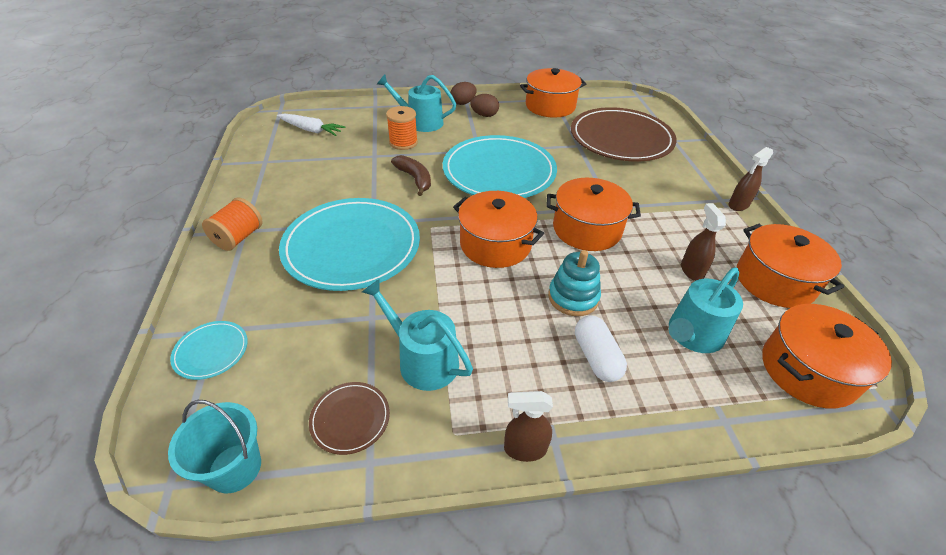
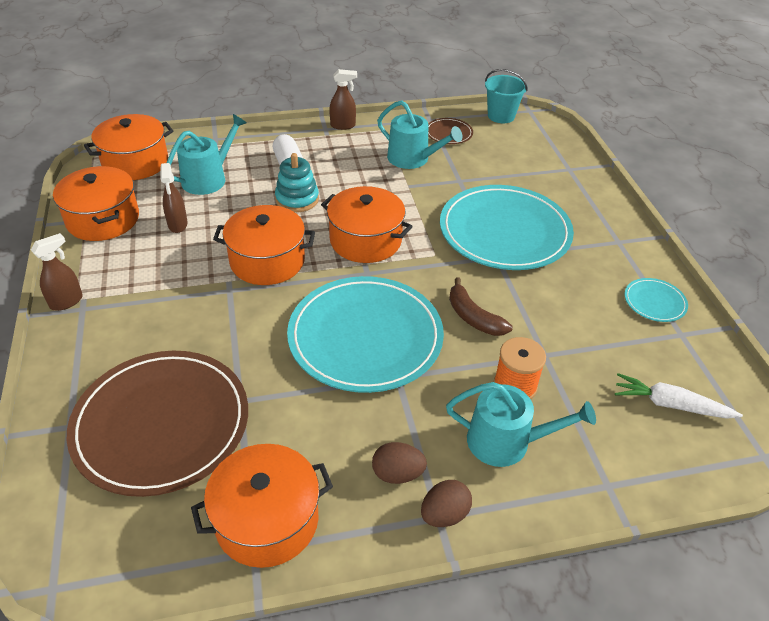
camera: 175 degrees right, 0 degrees up
(211, 351) = (560, 158): turquoise plate -> turquoise plate (654, 302)
(238, 237) = (617, 234): orange spool -> none

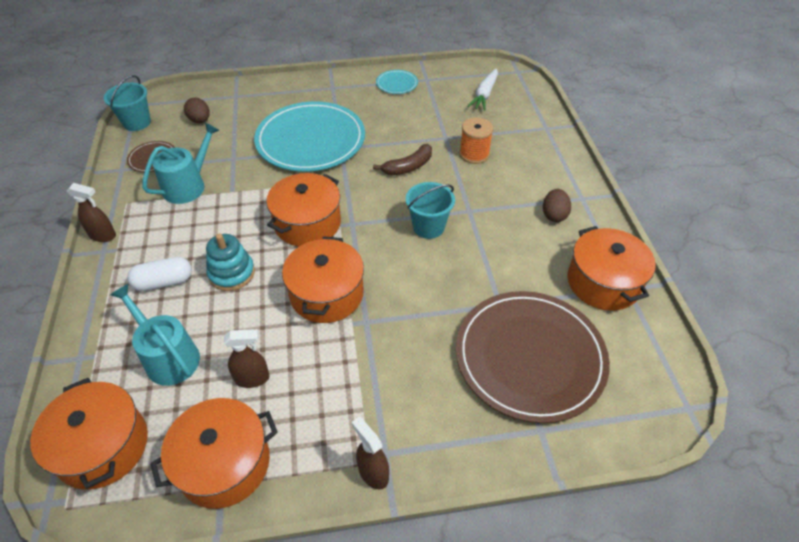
camera: 85 degrees left, 5 degrees up
(343, 125) = (103, 236): brown spray bottle -> brown spray bottle turned 105 degrees clockwise
(365, 337) = (428, 227): turquoise plate -> turquoise bucket
(444, 514) = (580, 195): brown egg -> brown egg (200, 120)
(506, 442) = (521, 163): turquoise watering can -> none

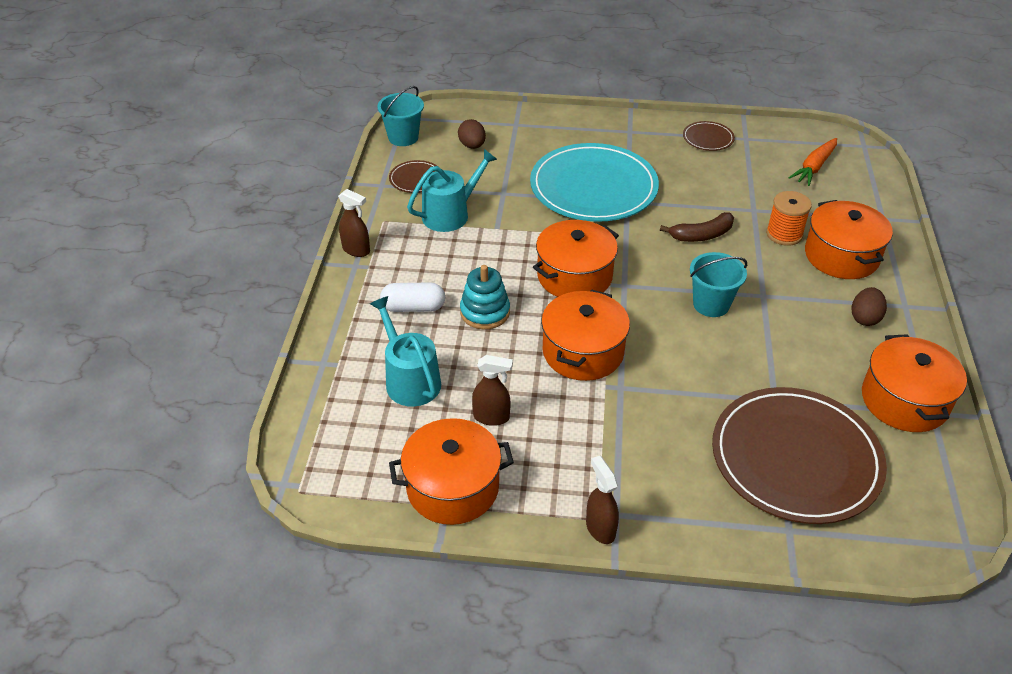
camera: 15 degrees right, 5 degrees down
(103, 446) = (338, 446): orange pot -> orange pot (841, 256)
(397, 84) = (708, 138): turquoise plate -> brown plate
(484, 95) = (814, 167): white carrot -> orange carrot

